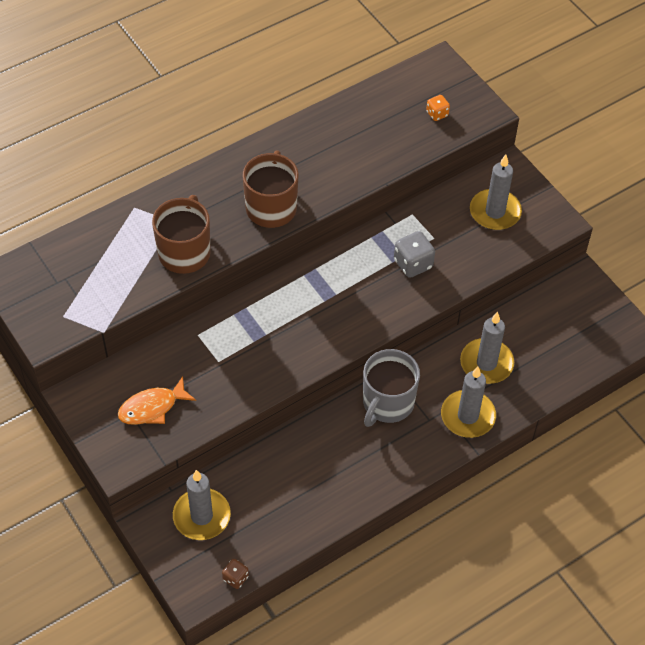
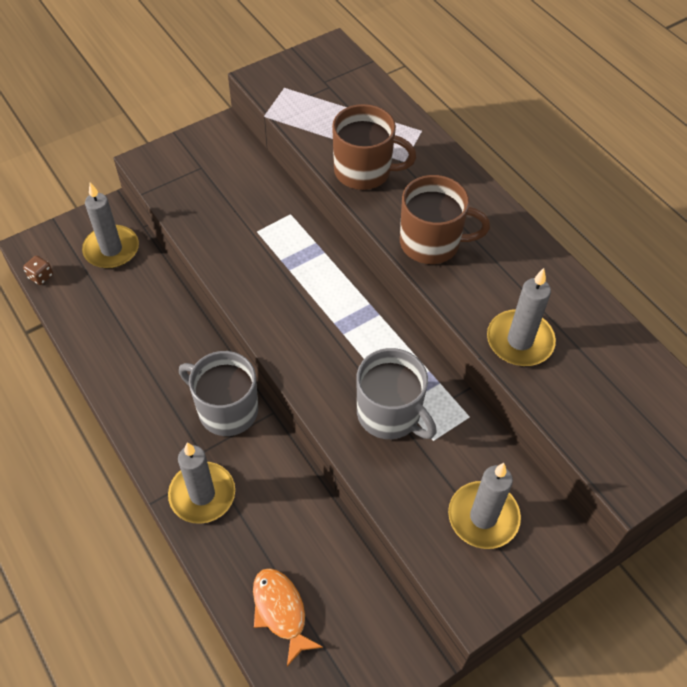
camera: 90 degrees right, 0 degrees up
(152, 407) = (205, 182): orange fish -> orange fish (281, 611)
(413, 264) = (390, 414): grey dice -> grey mug
(437, 114) = (612, 420): orange dice -> none
(486, 363) = (276, 520): grey candle -> grey candle (520, 341)

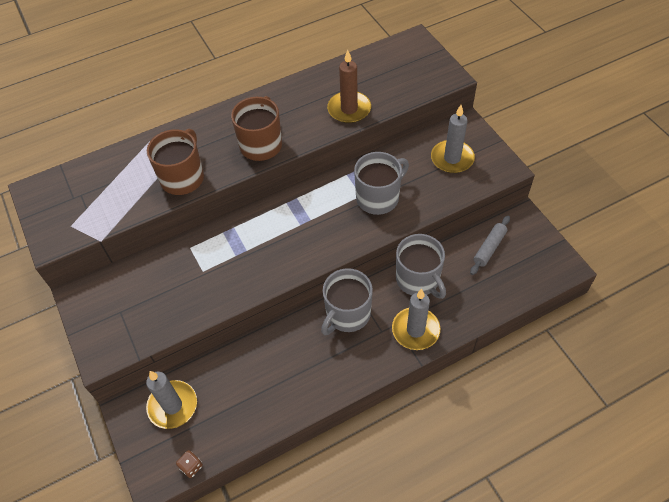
camera: 80 degrees left, 0 degrees up
(281, 611) = (498, 284): orange fish -> none
(283, 496) = (418, 280): none -> grey mug
(347, 599) = (489, 248): none -> grey rolling pin
(520, 341) = (349, 109): grey candle -> brown candle

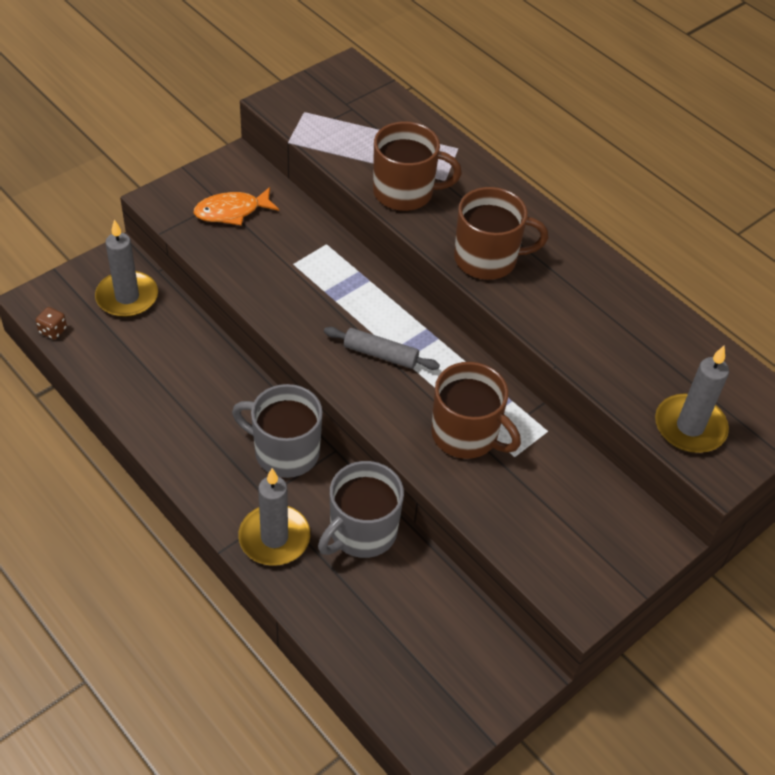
camera: 70 degrees right, 5 degrees down
(134, 305) = (232, 211): none -> orange fish
(349, 109) = (592, 347): brown candle -> none
(378, 197) = (466, 435): grey mug -> brown mug
(452, 158) = (577, 524): grey candle -> grey candle (689, 427)
(489, 248) = (445, 625): grey rolling pin -> grey rolling pin (380, 354)

